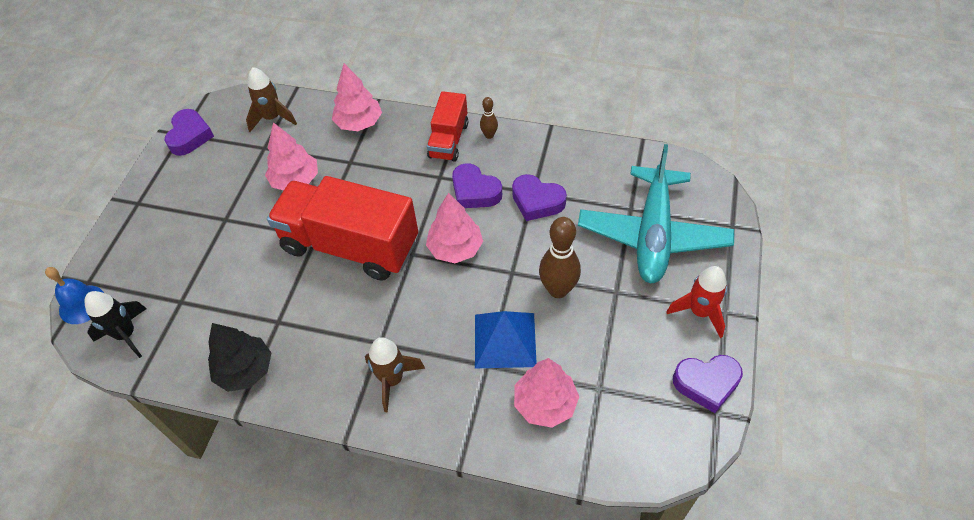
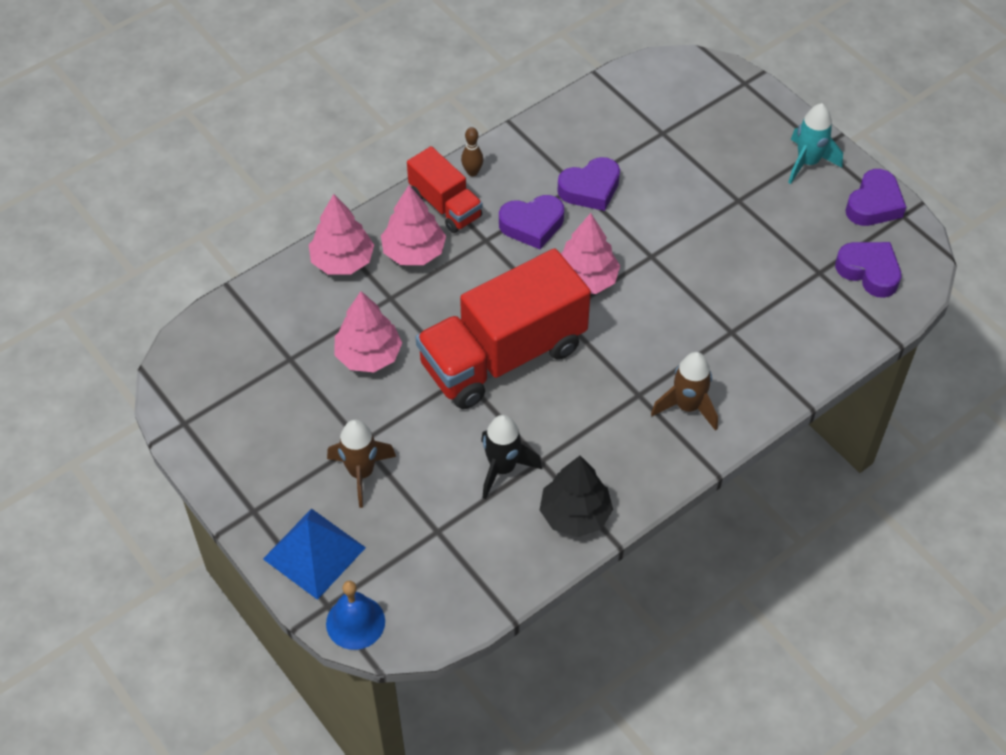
camera: 55 degrees left, 0 degrees up
(126, 335) = (437, 597): black rocket -> black rocket (502, 468)
(190, 136) = (197, 416): purple heart -> purple heart (869, 272)
(272, 118) = (252, 329): brown rocket -> brown rocket (361, 473)
(505, 340) = (718, 304): blue pyramid -> blue pyramid (314, 553)
(545, 403) = (803, 316): pink tree -> pink tree (414, 252)
(558, 290) = (701, 236): brown bowling pin -> none
(653, 234) = (704, 137): turquoise plane -> none
(699, 312) = (807, 162): red rocket -> turquoise rocket

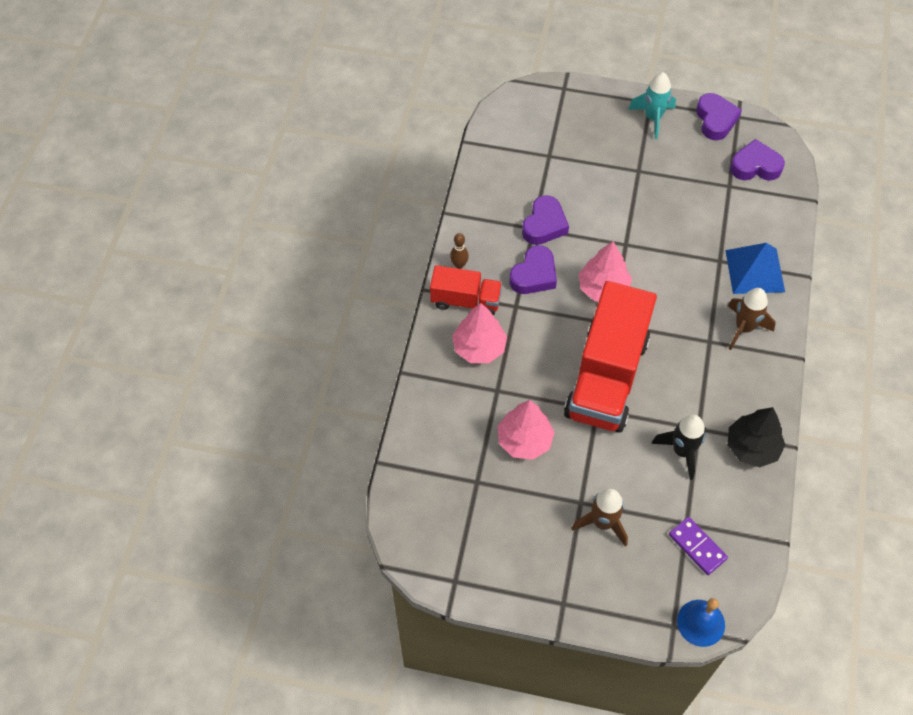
camera: 40 degrees left, 5 degrees up
(314, 553) = (629, 599): blue pyramid -> blue pyramid (754, 271)
(342, 261) = (439, 388): pink tree -> none
(424, 558) = (697, 547): none -> purple domino

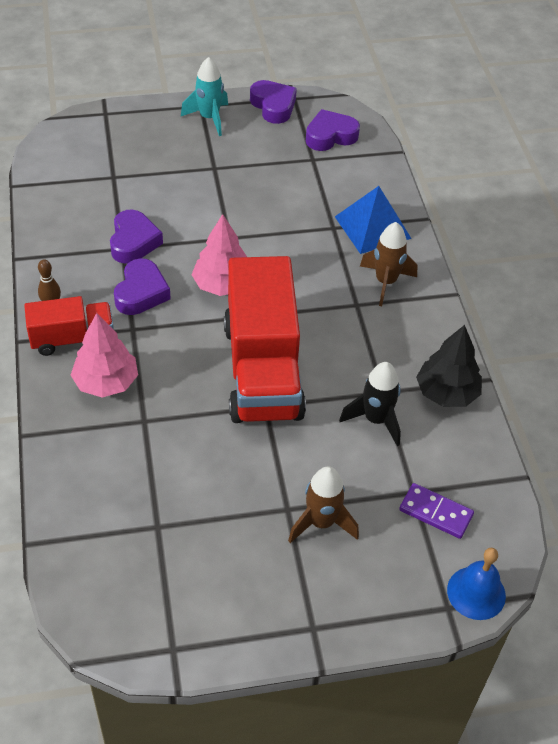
camera: 25 degrees left, 10 degrees down
(524, 440) = (196, 463): pink tree -> none

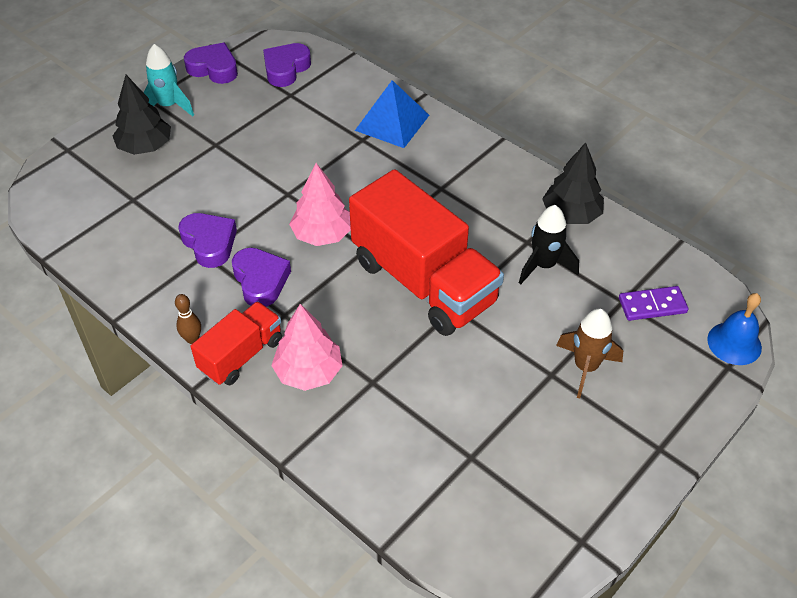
camera: 35 degrees left, 0 degrees up
(161, 141) = (145, 147): none -> black tree
(386, 282) = (445, 158): brown rocket -> none

